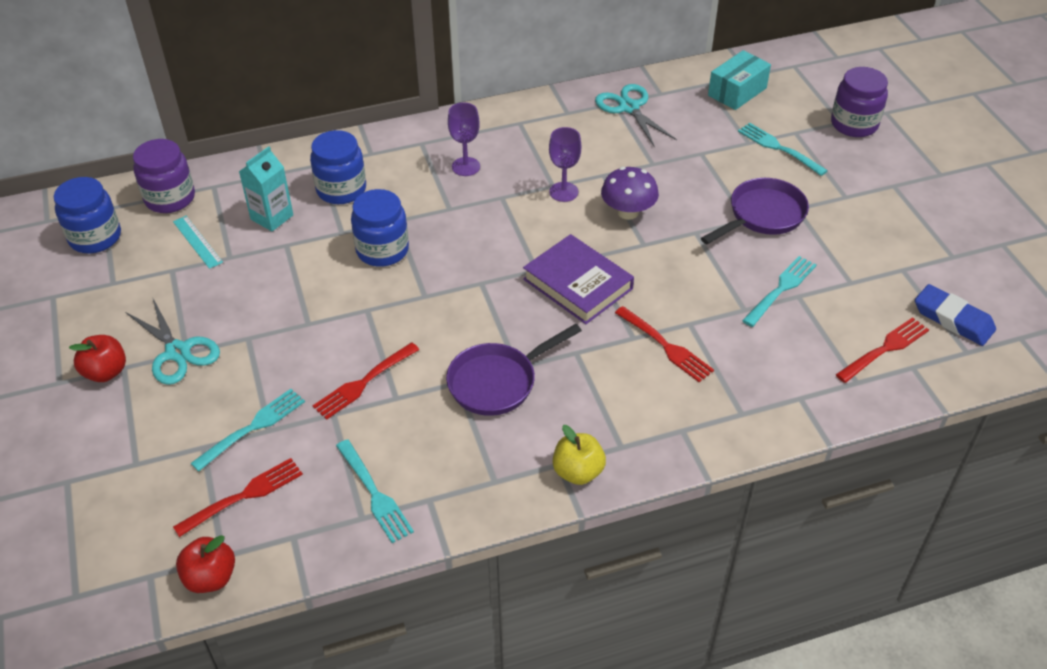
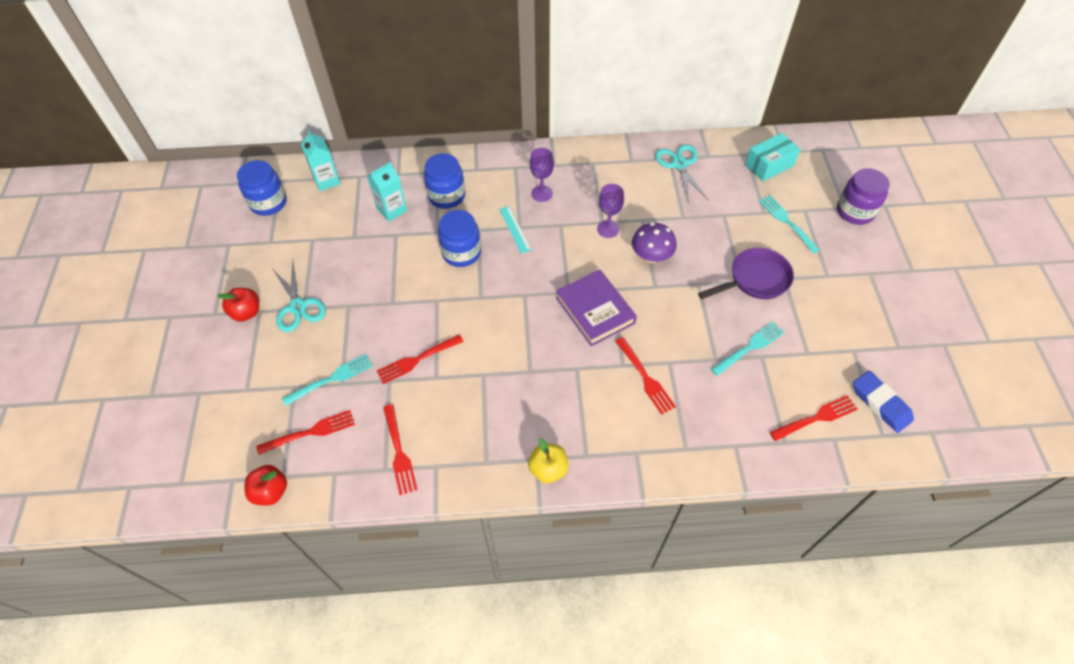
camera: 15 degrees right, 10 degrees up
(170, 198) = (327, 180): purple jar -> turquoise carton
(197, 242) = (335, 220): turquoise ruler -> turquoise ruler (515, 229)
(374, 493) = (398, 451): turquoise fork -> red fork
(498, 382) = (512, 380): purple pan -> none

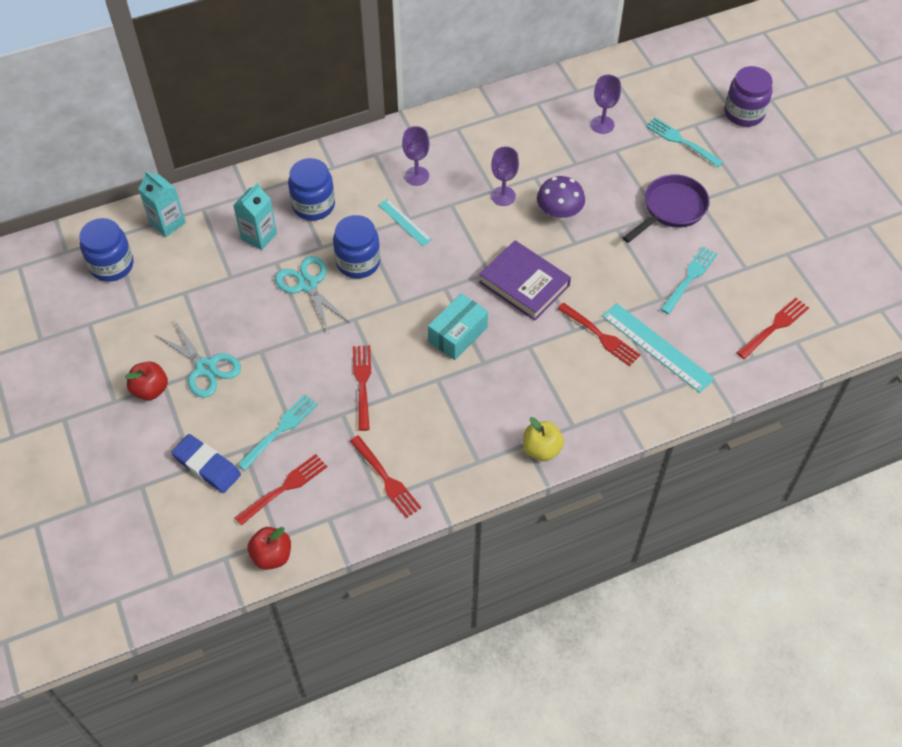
camera: 20 degrees left, 0 degrees up
(418, 359) = (362, 384): red fork -> red fork turned 135 degrees clockwise
(680, 164) = (550, 107): turquoise scissors -> turquoise scissors (308, 285)
(694, 404) = (657, 347): none -> turquoise ruler
(720, 190) = (602, 125): none -> purple goblet
(769, 165) = (642, 85): turquoise box -> turquoise box (458, 334)
(880, 403) = (828, 296): blue eraser -> blue eraser (207, 466)

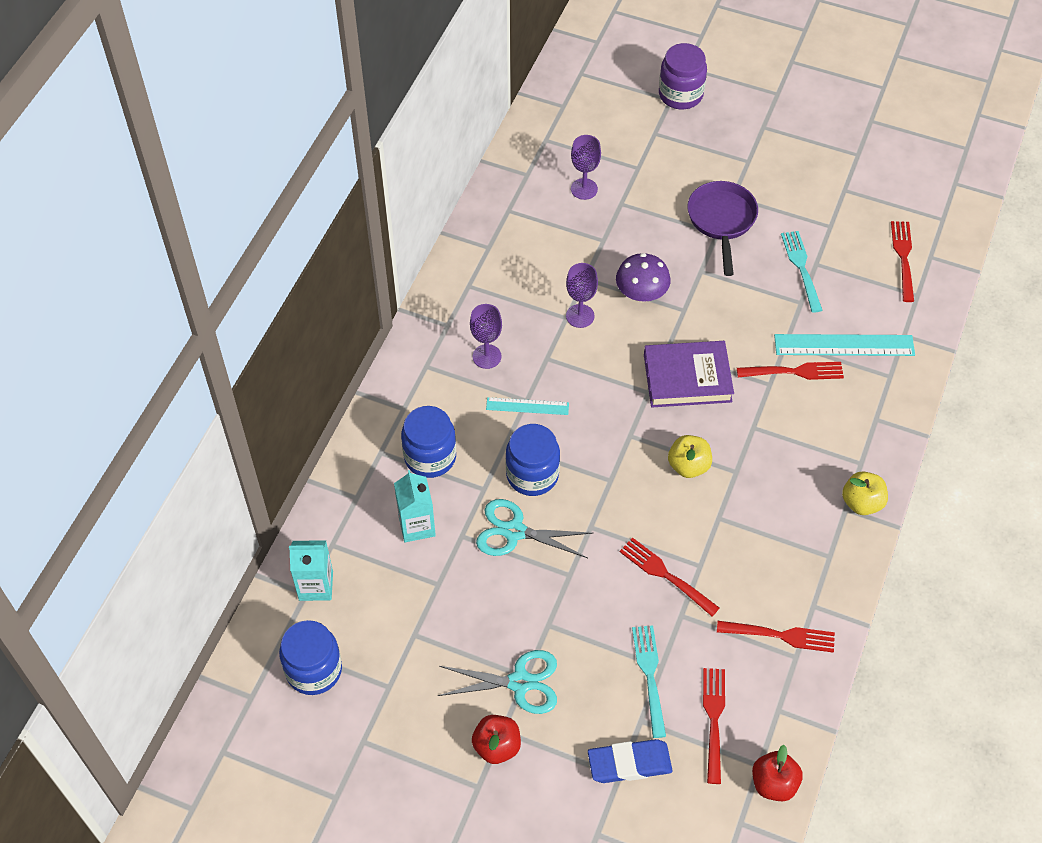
camera: 45 degrees left, 0 degrees up
(458, 334) = (688, 466): turquoise box -> yellow apple
(682, 141) = (662, 156): turquoise fork -> none

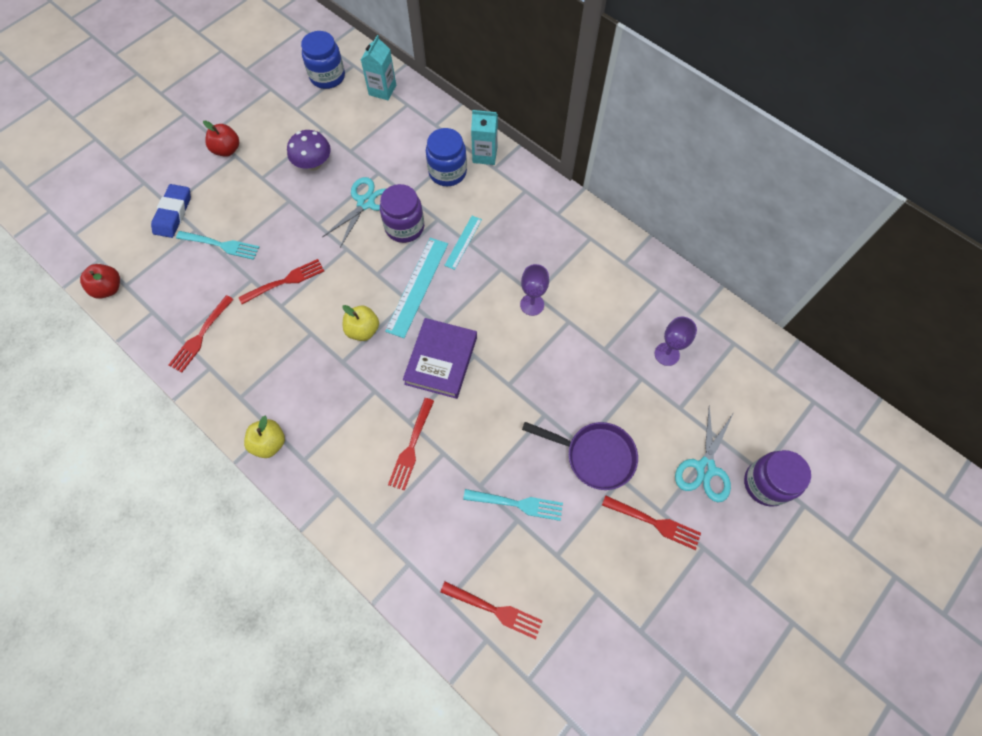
camera: 110 degrees right, 10 degrees up
(417, 525) = (398, 151): turquoise carton -> turquoise carton (484, 155)
(487, 356) = (518, 230): purple goblet -> none
(520, 682) = (259, 173): turquoise scissors -> turquoise scissors (705, 468)
(532, 475) = (404, 227): blue jar -> purple jar
(641, 294) = (537, 357): purple mushroom -> purple mushroom (313, 164)
(714, 721) = (169, 270): red fork -> red fork (653, 522)
(844, 345) = (420, 502): turquoise ruler -> turquoise ruler (417, 286)

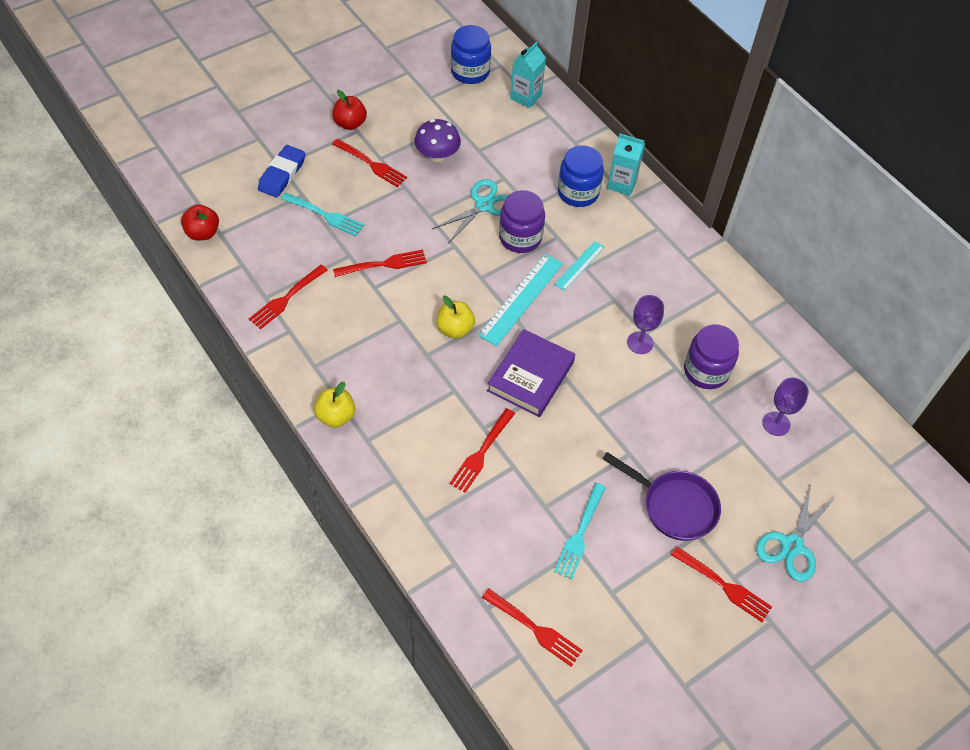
camera: 10 degrees right, 10 degrees down
(254, 185) = (371, 164): none -> red fork
(516, 504) = (580, 533): turquoise fork -> turquoise fork turned 90 degrees clockwise
(766, 483) = (855, 576): purple jar -> purple jar (706, 371)

